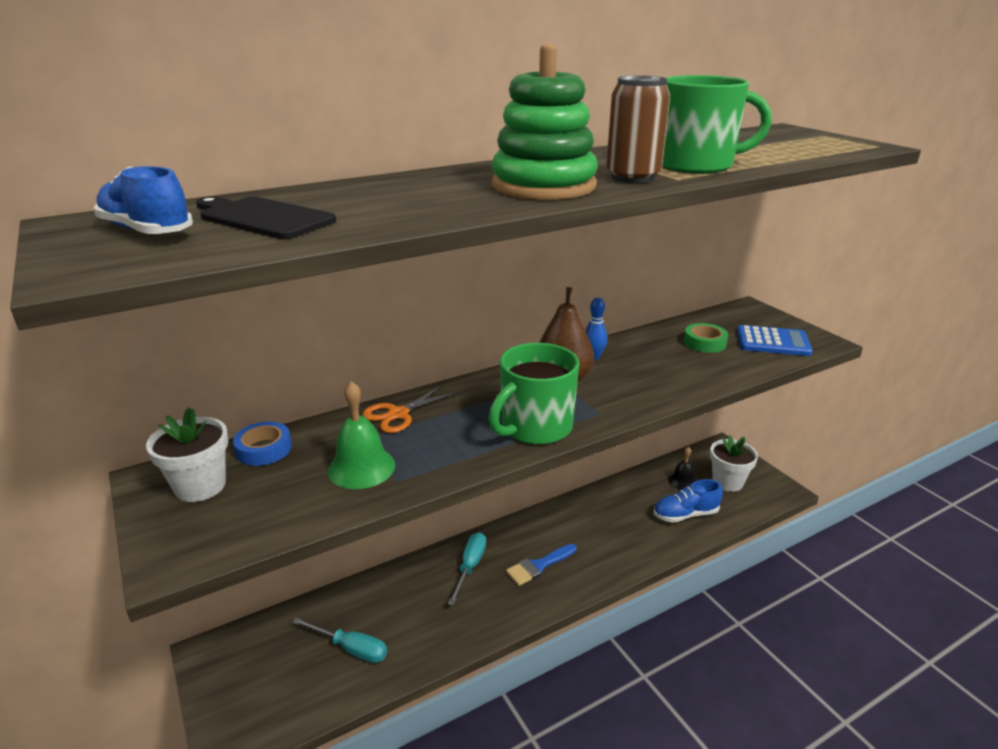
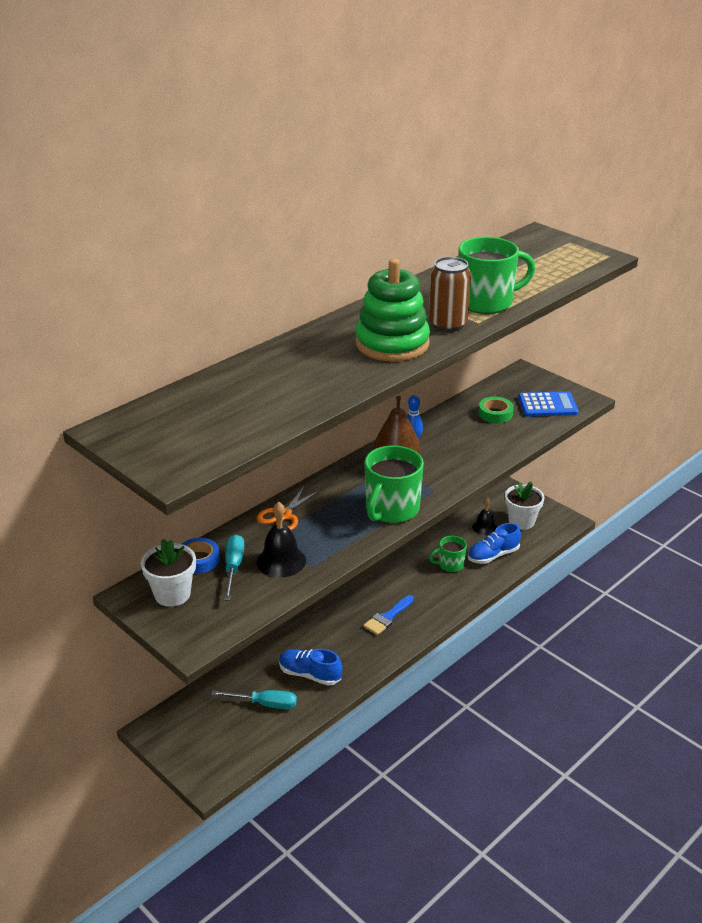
camera: 15 degrees left, 5 degrees up
(147, 231) = (168, 431): blue shoe -> blue shoe (309, 674)
(263, 218) = (230, 407): black cutting board -> none
(361, 467) = (281, 561): green bell -> black bell
(470, 566) = (332, 628): turquoise screwdriver -> turquoise screwdriver (233, 567)
(631, 516) = (450, 564): none -> green mug

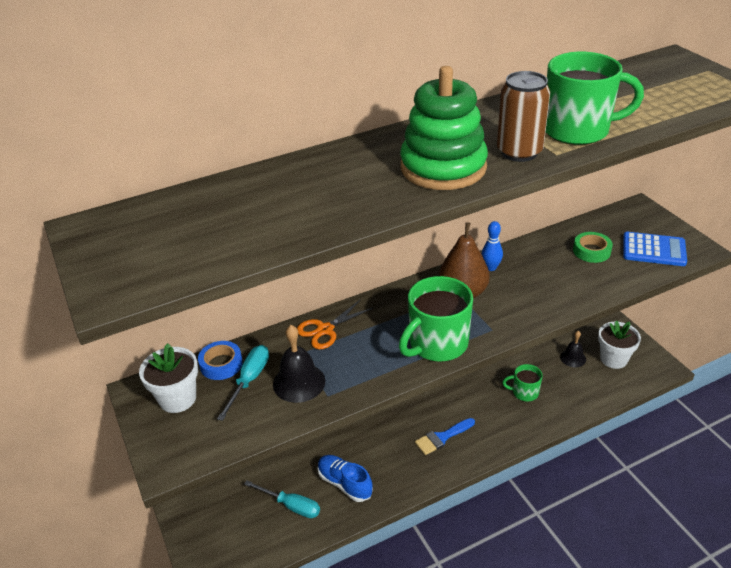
camera: 20 degrees right, 5 degrees up
(493, 555) = (572, 391): blue shoe -> none

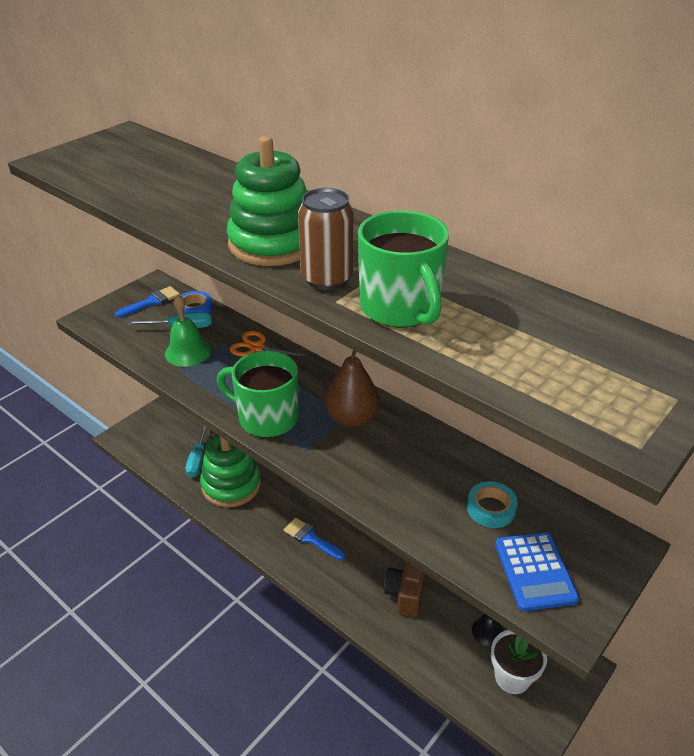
camera: 65 degrees right, 0 degrees up
(177, 398) = (152, 302): white flower pot -> blue brush
(299, 382) = (187, 352): black bell -> green bell
(345, 483) = (231, 485): blue shoe -> green stacking toy
(491, 267) = (405, 430): blue bowling pin -> none
(524, 392) = (406, 594): green mug -> brown camera
(591, 251) = (491, 508): green tape -> turquoise tape

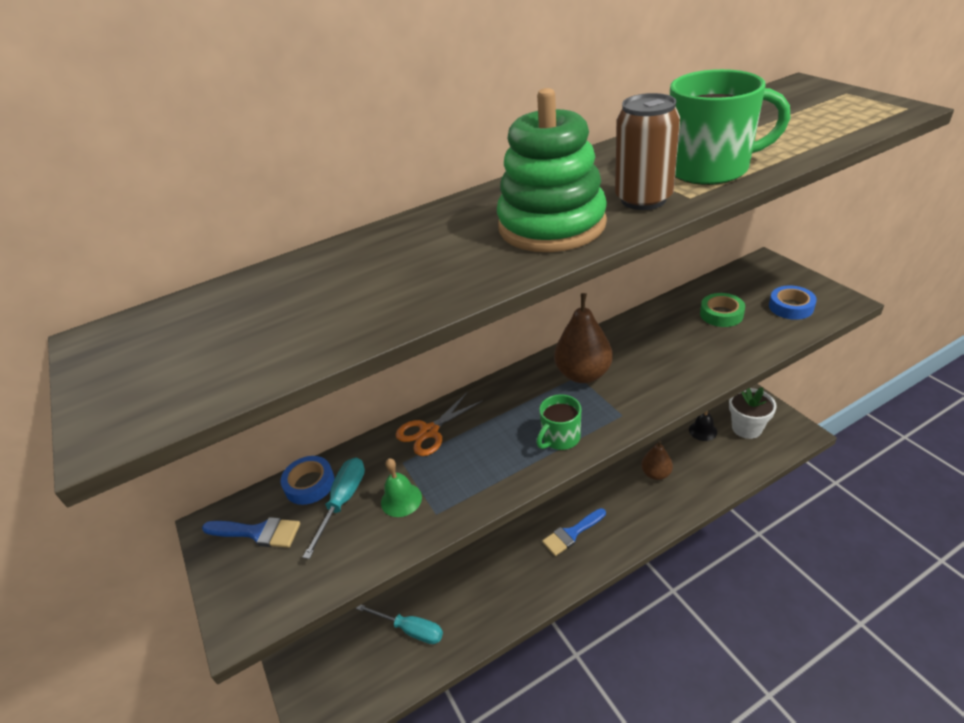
camera: 65 degrees left, 0 degrees up
(152, 302) = (258, 532): blue brush -> blue brush turned 120 degrees clockwise
(187, 352) = (401, 499): green bell -> green bell, size x0.66
(231, 485) = (469, 597): green stacking toy -> none
(267, 418) = (560, 438): green mug -> green mug, size x0.56
(406, 594) = (656, 474): brown camera -> brown pear
(491, 508) = (721, 314): turquoise tape -> green tape
(535, 571) = (791, 307): blue calculator -> blue tape

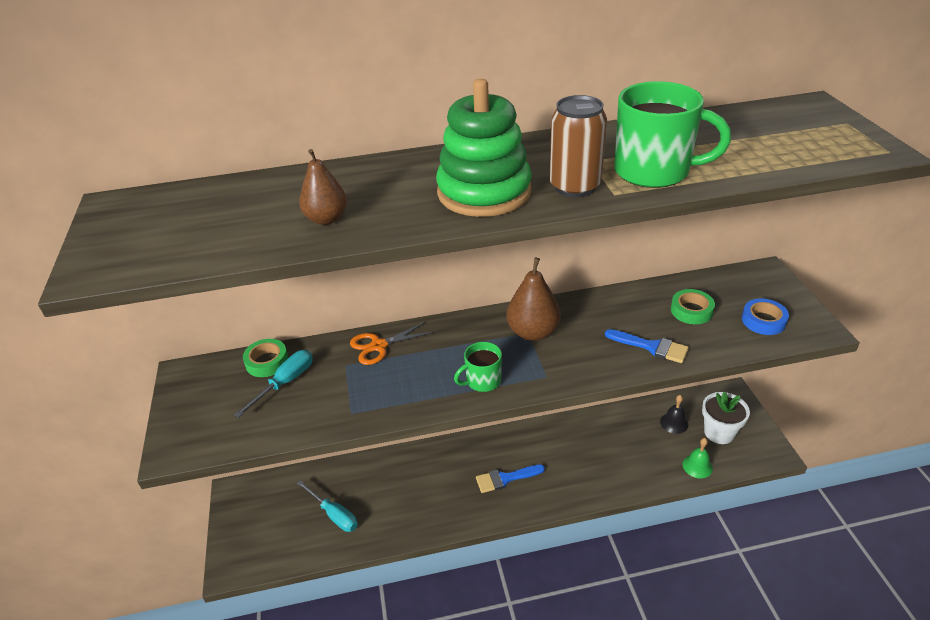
camera: 15 degrees right, 0 degrees up
(258, 532) = (213, 388): blue brush -> blue brush (651, 347)
(309, 484) = (267, 362): blue tape -> green tape
(401, 499) = (330, 394): green bell -> green bell (697, 466)
(656, 474) = (608, 449): brown pear -> brown pear (326, 219)

